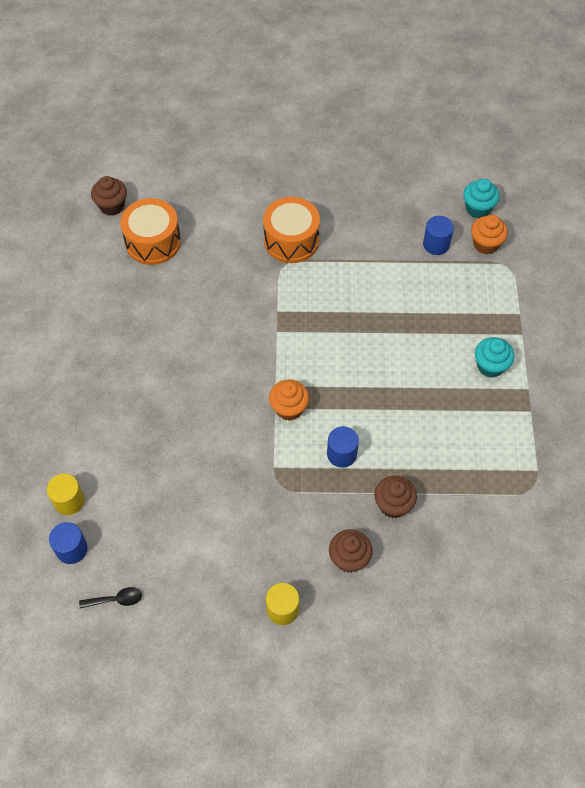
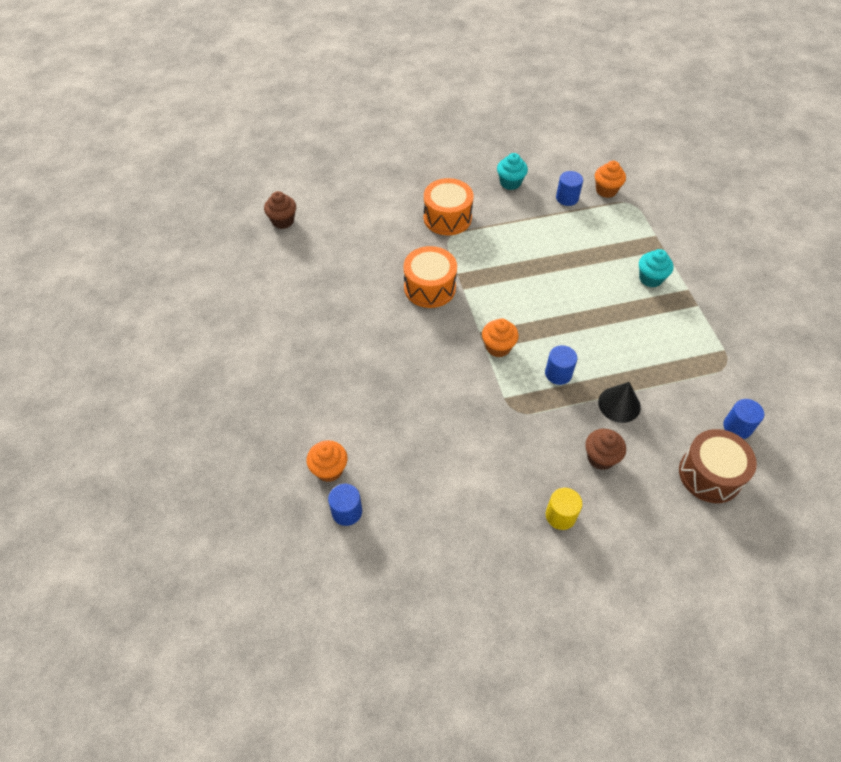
camera: 15 degrees left, 5 degrees down
(69, 501) = (329, 469): yellow cylinder -> orange cupcake
(116, 599) = (405, 546): black spoon -> none
(153, 242) = (329, 241): orange drum -> orange drum (430, 287)
(393, 505) = (619, 404): brown cupcake -> black cone
(458, 606) = (710, 474): none -> brown drum
(477, 208) = (588, 166): turquoise cupcake -> turquoise cupcake (510, 183)
(511, 562) = (737, 427): none -> blue cylinder

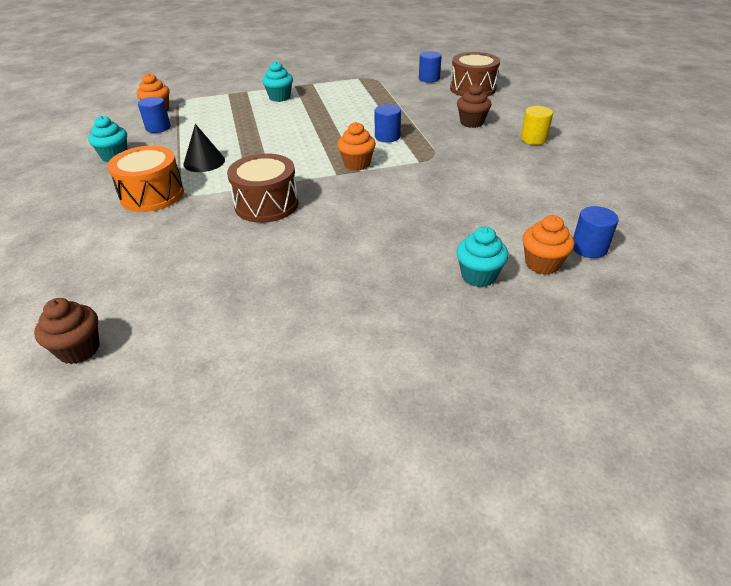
camera: 90 degrees left, 15 degrees down
(320, 422) = (478, 276): none -> turquoise cupcake
(430, 287) = (266, 204): orange drum -> brown drum
(619, 404) = (417, 114): black cone -> black cone (204, 162)

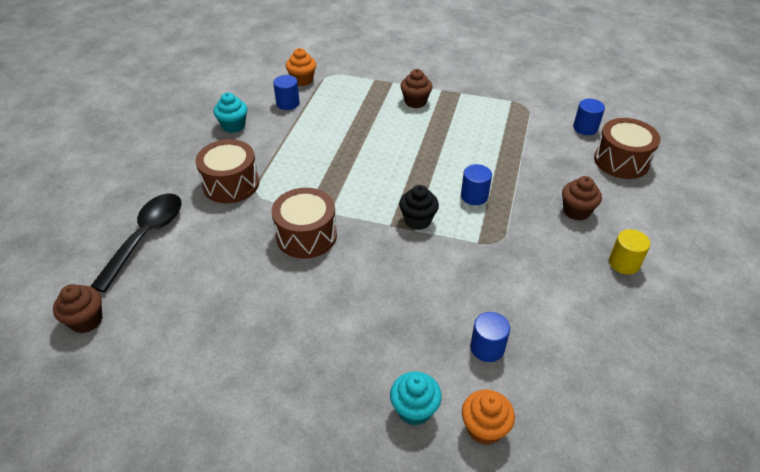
camera: 30 degrees right, 5 degrees up
(91, 261) = (146, 237): none -> black spoon
(152, 195) = (231, 184): orange drum -> brown drum
(204, 162) = (294, 161): black cone -> none
(279, 97) = (415, 102): turquoise cupcake -> brown cupcake
(357, 164) = (418, 220): orange cupcake -> black cupcake
(589, 248) = (548, 434): blue cylinder -> blue cylinder (487, 348)

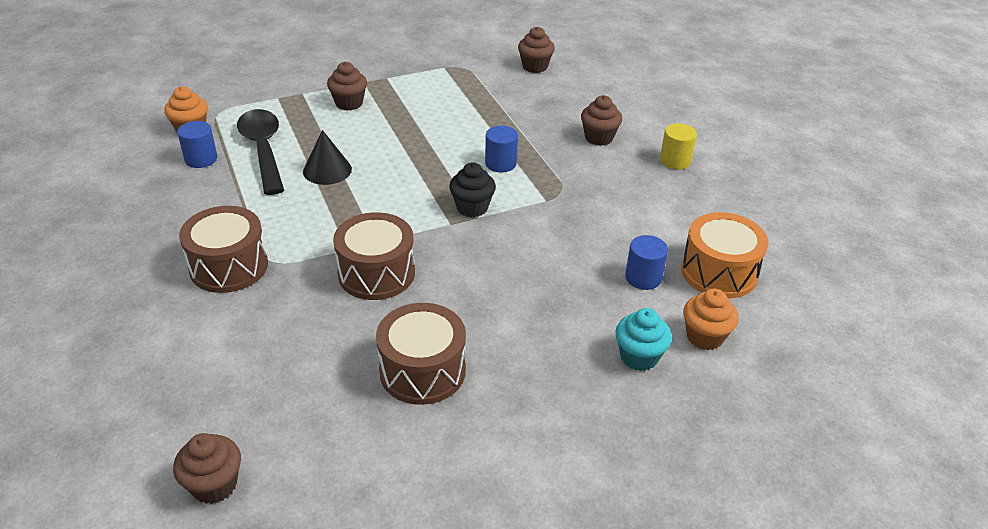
camera: 40 degrees left, 5 degrees down
(146, 237) = (185, 367): black spoon -> black spoon (263, 149)
(233, 126) = (158, 208): turquoise cupcake -> none
(352, 145) = (327, 170): none -> black cone
(557, 381) = (719, 272): none -> orange drum
(585, 128) = (535, 66): blue cylinder -> brown cupcake
(621, 161) = (592, 82): brown drum -> brown drum (422, 371)

